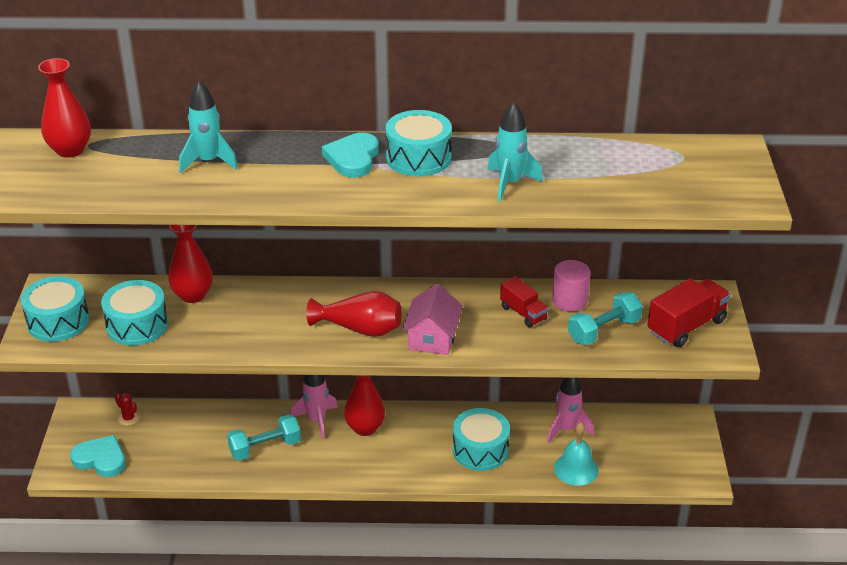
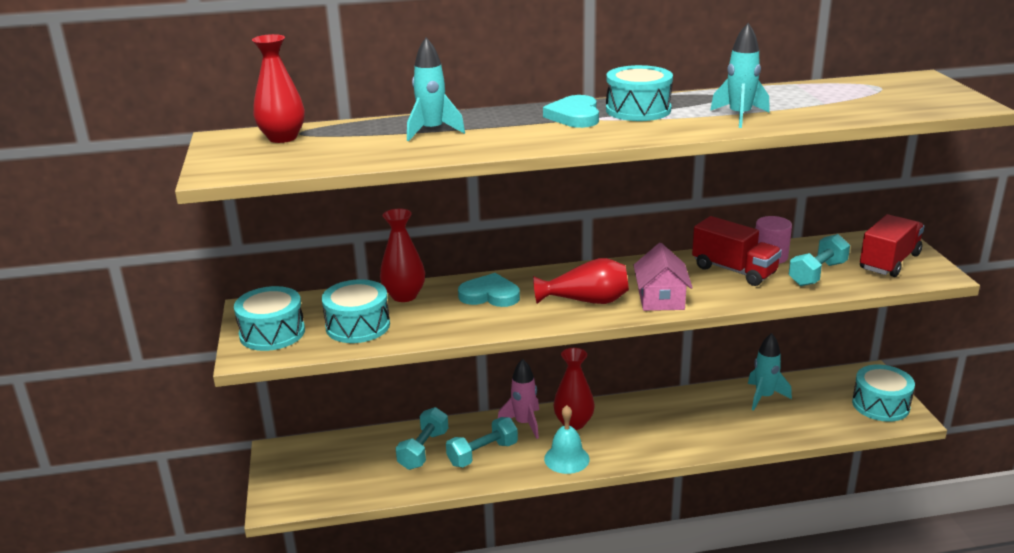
camera: 10 degrees left, 10 degrees down
(101, 459) = (316, 489): turquoise heart -> turquoise heart (490, 295)
(128, 418) = (333, 448): red cactus -> none
(211, 434) = (423, 450): none -> turquoise dumbbell
(480, 450) = (693, 425): turquoise drum -> turquoise drum (880, 405)
(523, 313) = (734, 270): red truck -> red truck, size x1.63
(566, 429) = (764, 397): pink rocket -> turquoise rocket
(576, 469) = (791, 428): turquoise bell -> turquoise bell (566, 459)

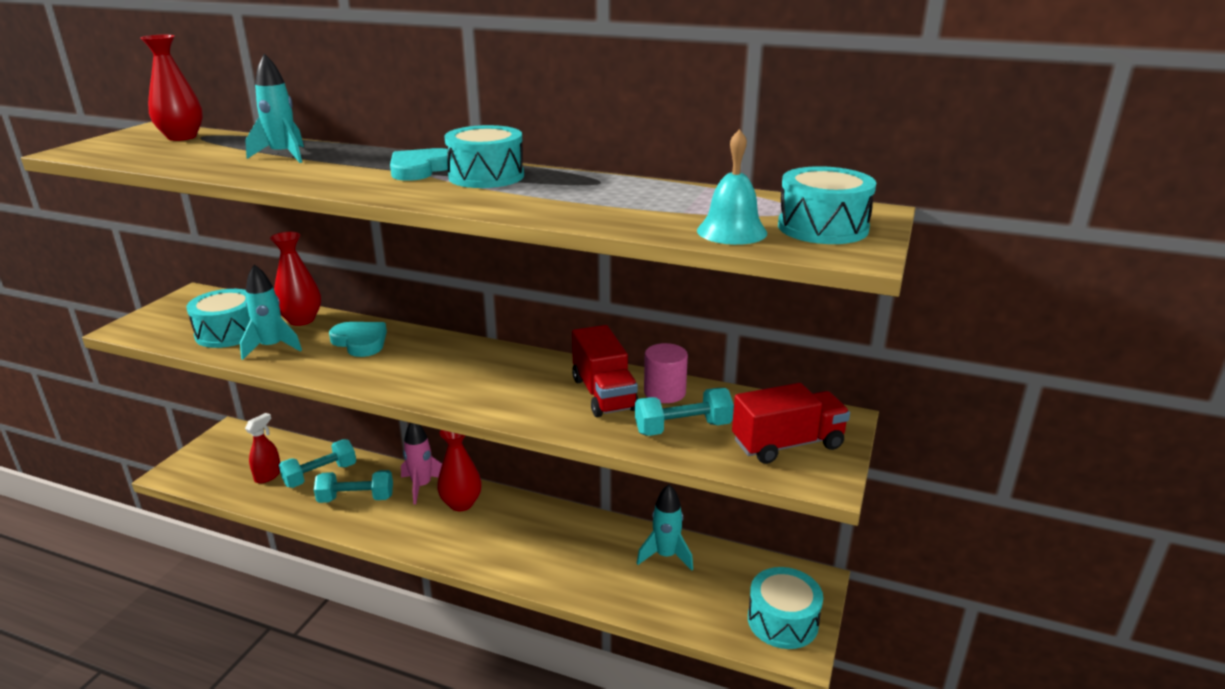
camera: 30 degrees right, 0 degrees up
(272, 333) = (169, 318): turquoise drum -> turquoise drum (822, 228)
(375, 469) = (268, 476): none -> red spray bottle
(566, 459) = (412, 534): turquoise bell -> turquoise bell (732, 231)
(586, 301) = (423, 375): red vase -> none
(661, 299) = (487, 397): pink house -> none
(739, 116) = (560, 203): turquoise rocket -> turquoise rocket (272, 347)

